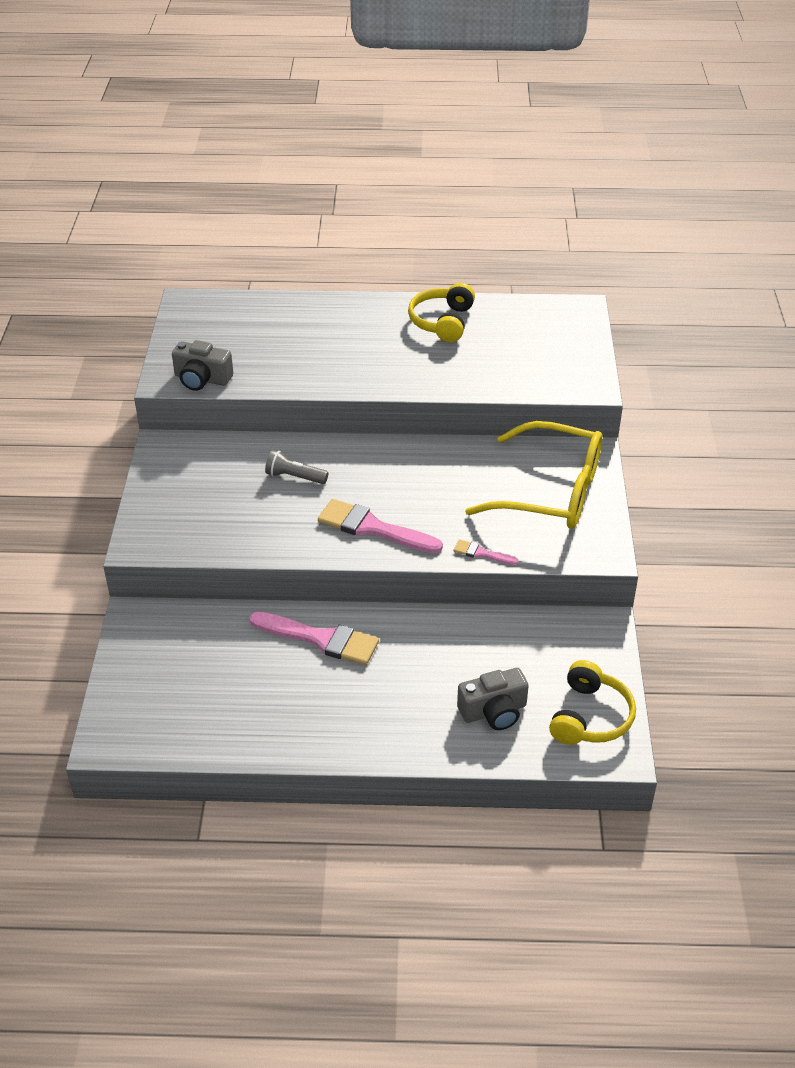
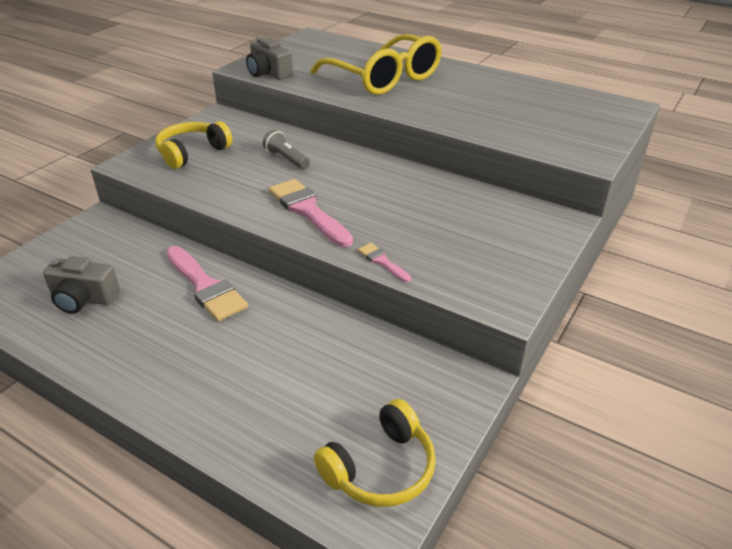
camera: 30 degrees right, 5 degrees down
(442, 322) = (490, 86): yellow headphones -> yellow headphones (192, 152)
(494, 711) = (288, 414): grey camera -> grey camera (83, 298)
(550, 491) = (494, 236): yellow glasses -> yellow glasses (384, 78)

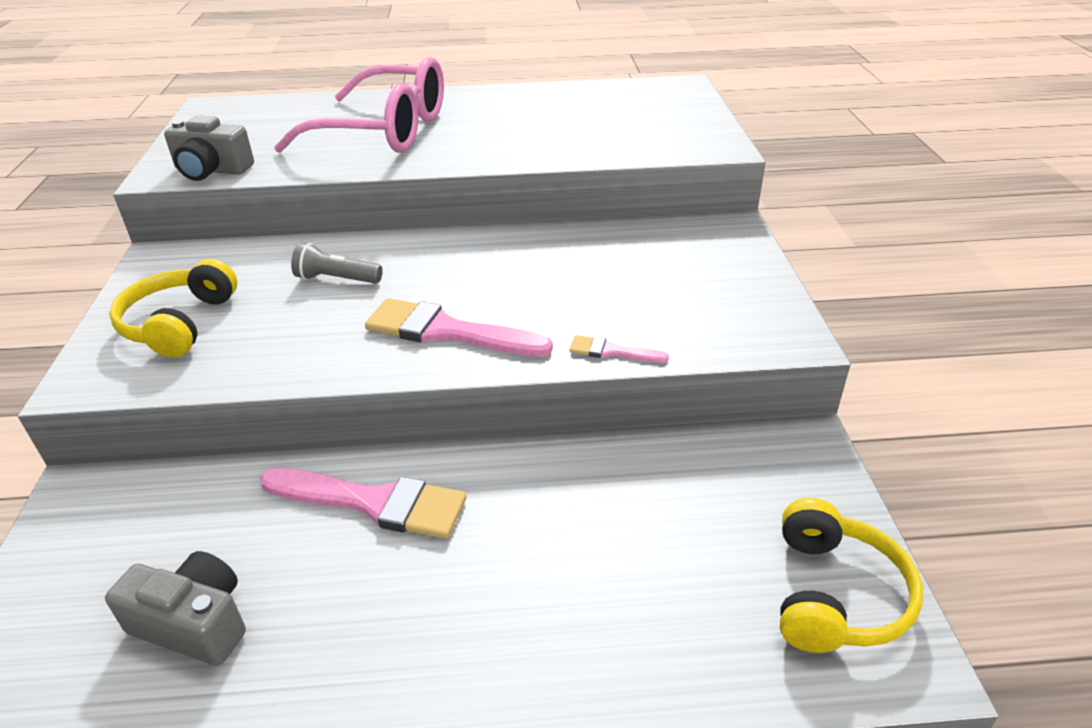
camera: 35 degrees left, 0 degrees up
(83, 298) = (194, 623): grey camera -> grey camera turned 135 degrees counterclockwise
(384, 78) = (383, 131): yellow glasses -> pink glasses

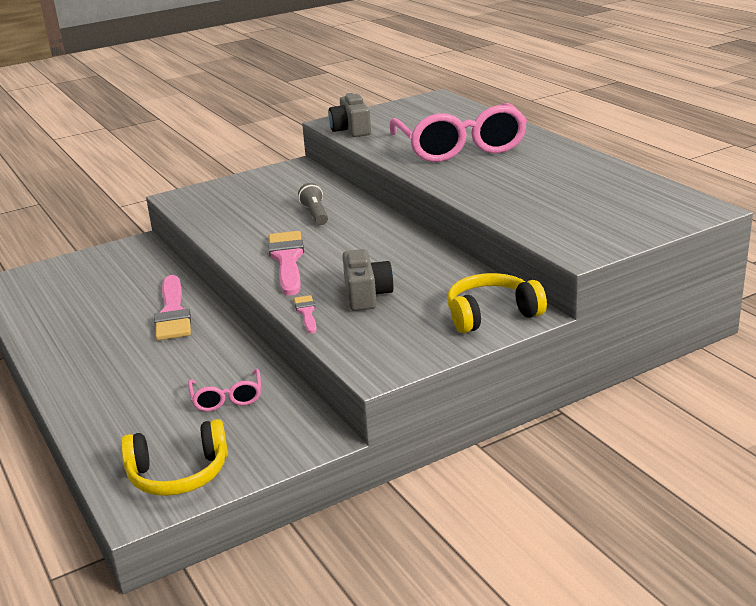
camera: 65 degrees right, 10 degrees down
(179, 323) = (239, 196): yellow headphones -> yellow headphones (491, 314)
(194, 623) = (75, 301): grey camera -> grey camera (366, 295)
(666, 501) = (227, 398): none -> pink glasses

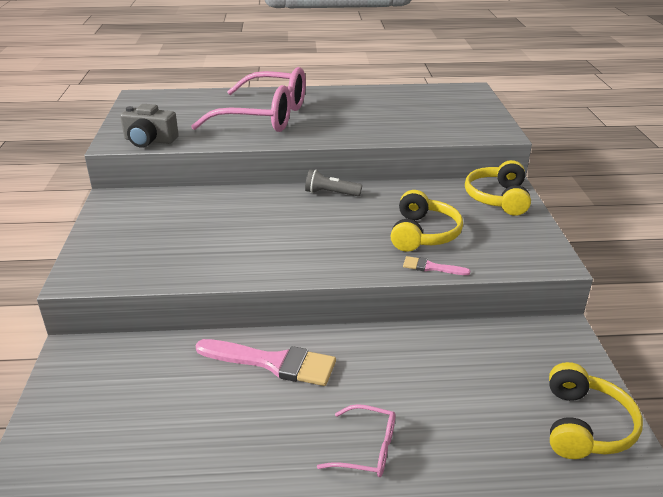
camera: 65 degrees left, 5 degrees up
(227, 398) = (470, 366): pink glasses -> pink glasses (366, 449)
(287, 260) = (318, 252): pink brush -> none
(315, 214) = (238, 216): grey flashlight -> grey flashlight (330, 193)
(366, 295) = (423, 234): grey camera -> yellow headphones

